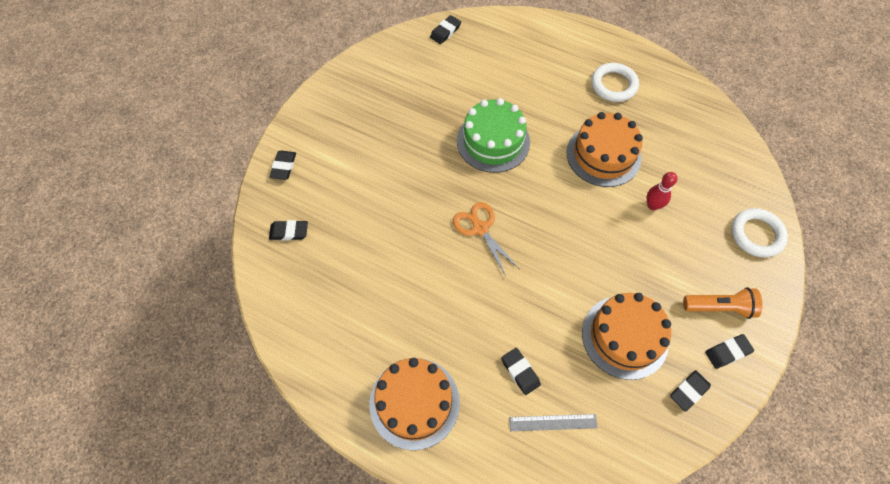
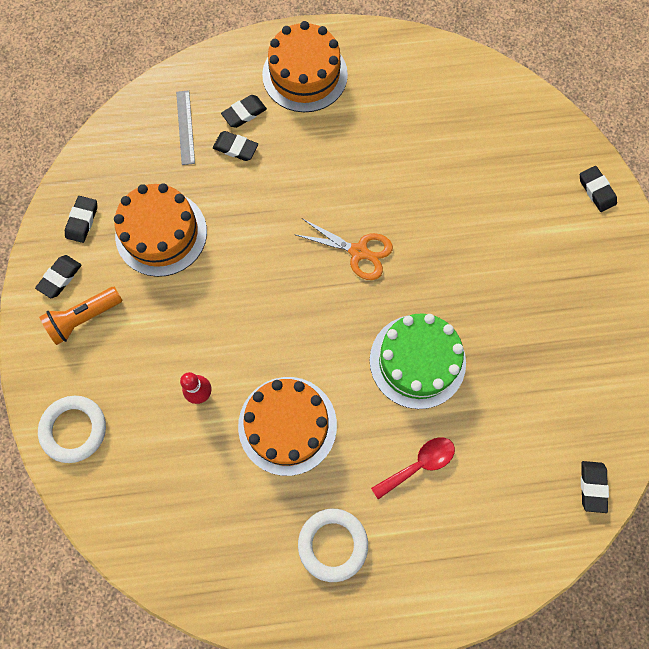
camera: 145 degrees right, 10 degrees up
(289, 232) = (528, 135): black eraser -> black eraser (244, 113)
(535, 92) = (419, 464): none -> red spoon
(553, 422) = (185, 127): grey ruler -> grey ruler turned 60 degrees counterclockwise

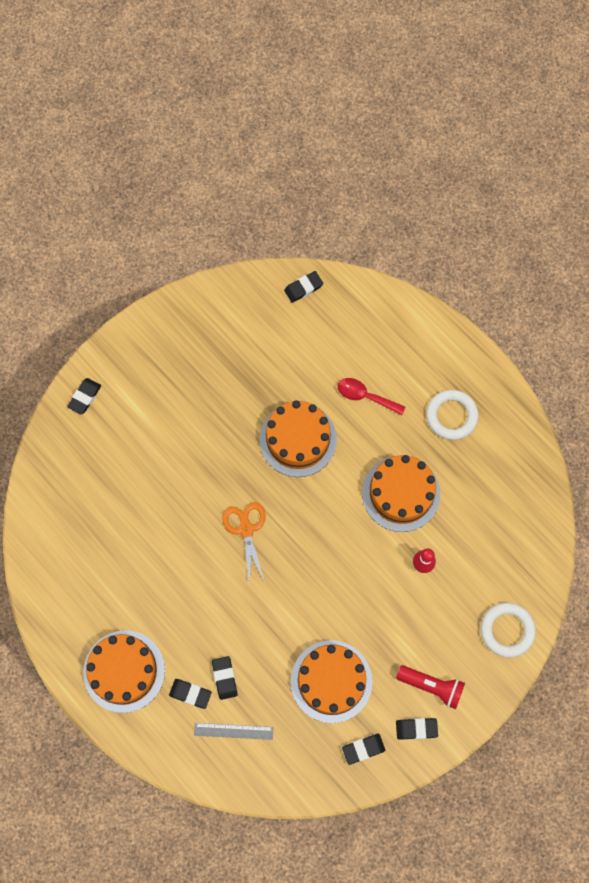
camera: 125 degrees left, 0 degrees up
(83, 318) = (432, 686): orange flashlight -> red flashlight
(185, 127) = (233, 731): grey ruler -> grey ruler turned 45 degrees clockwise
(417, 361) = (298, 439): green cake -> orange cake

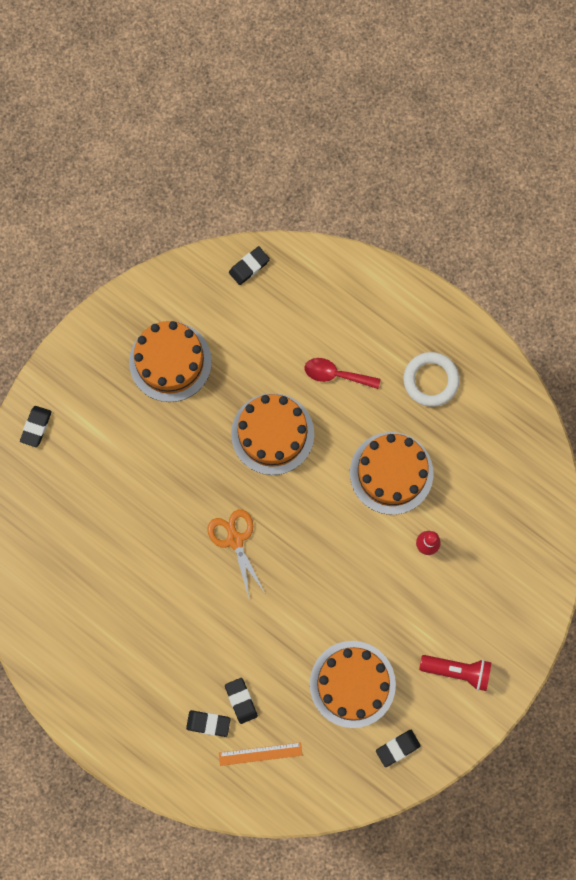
camera: 10 degrees left, 5 degrees up
(124, 671) = (134, 712): orange cake -> orange cake (170, 361)
(233, 731) = (260, 754): grey ruler -> orange ruler
(416, 729) = (448, 717): black eraser -> none
(507, 630) = (525, 598): white ring -> none

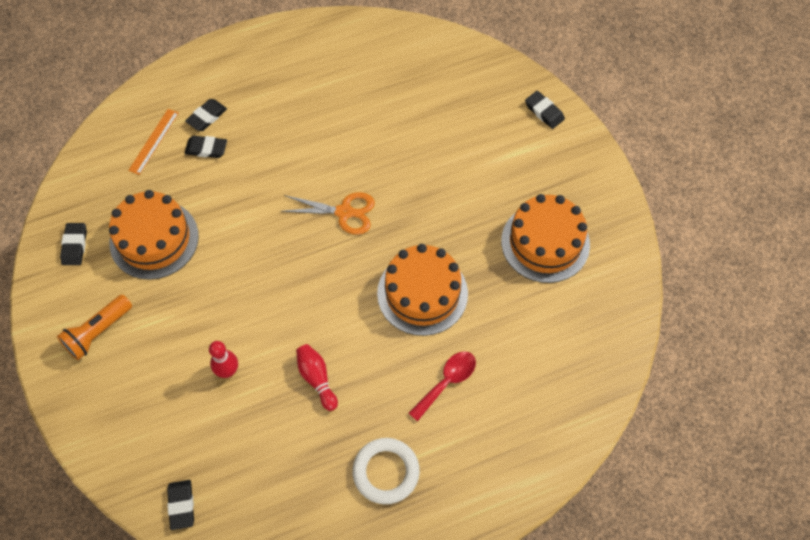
camera: 120 degrees right, 15 degrees down
(249, 266) = (607, 361): black eraser -> black eraser (181, 505)
(391, 473) = (317, 379): orange cake -> red bowling pin
(457, 671) = (98, 332): red flashlight -> orange flashlight

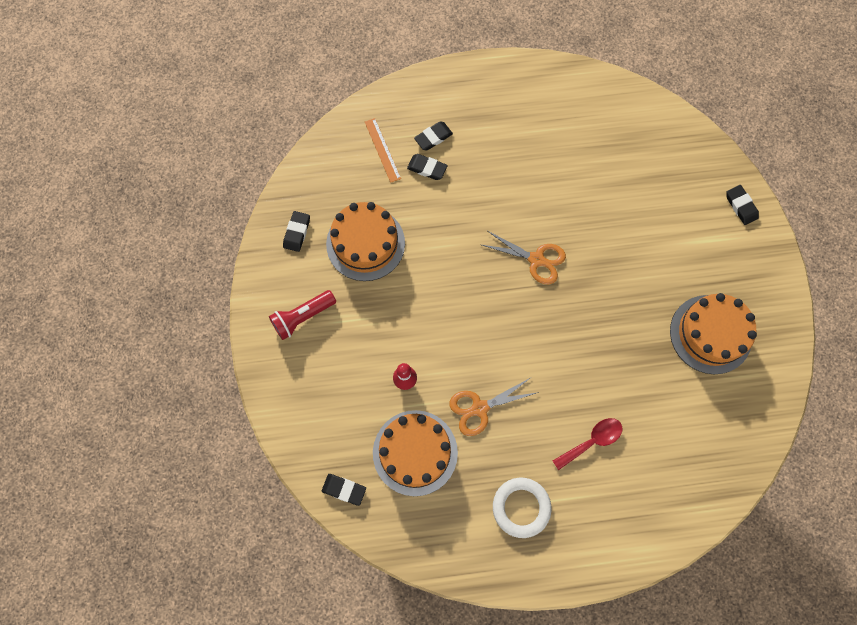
camera: 15 degrees right, 10 degrees up
(98, 332) = (302, 317): orange flashlight -> red flashlight
(154, 141) = (382, 150): orange ruler -> orange ruler turned 60 degrees counterclockwise
(181, 505) = (344, 489): black eraser -> black eraser turned 75 degrees counterclockwise
(317, 379) = (480, 408): red bowling pin -> orange scissors
(422, 293) = (589, 354): orange cake -> orange cake (415, 452)

